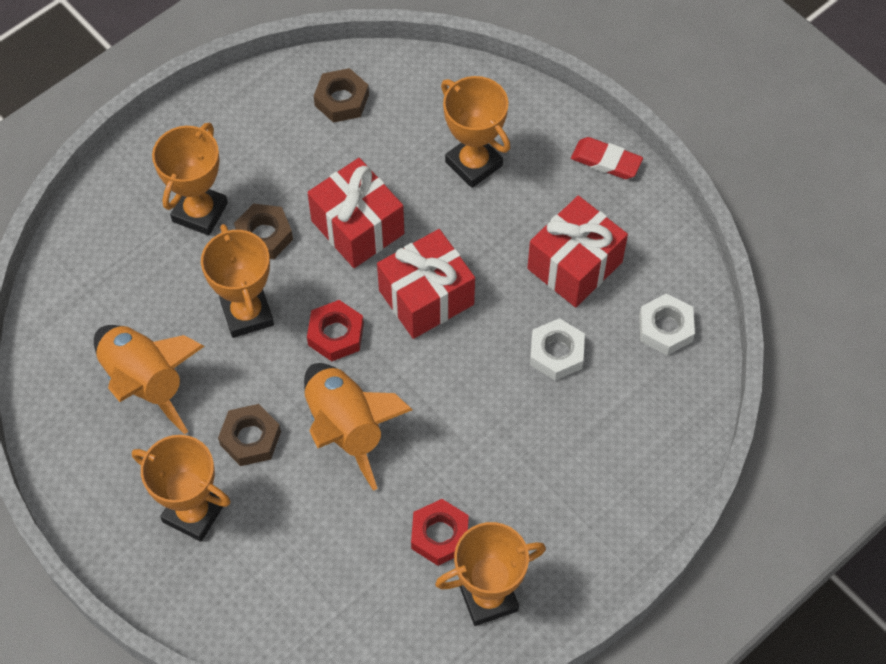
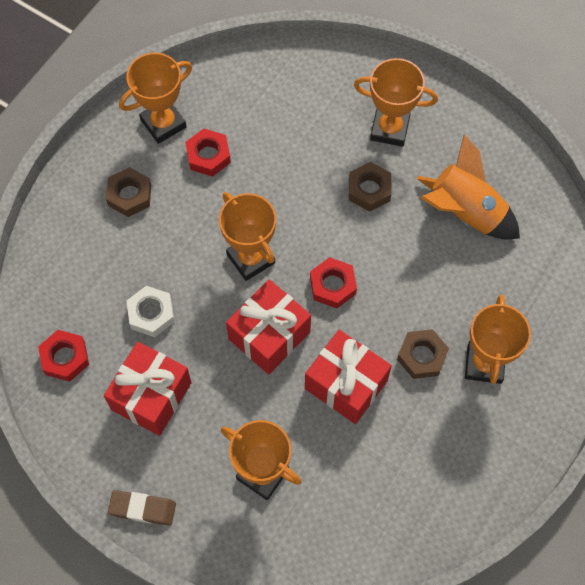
camera: 165 degrees right, 5 degrees up
(247, 313) = (409, 285): orange trophy -> orange trophy (250, 258)
(342, 100) = (403, 511): brown nut -> brown nut (129, 195)
(346, 428) = (300, 215): orange rocket -> none
(606, 161) = (142, 508): red eraser -> brown eraser
(665, 328) = (65, 358): white nut -> red nut

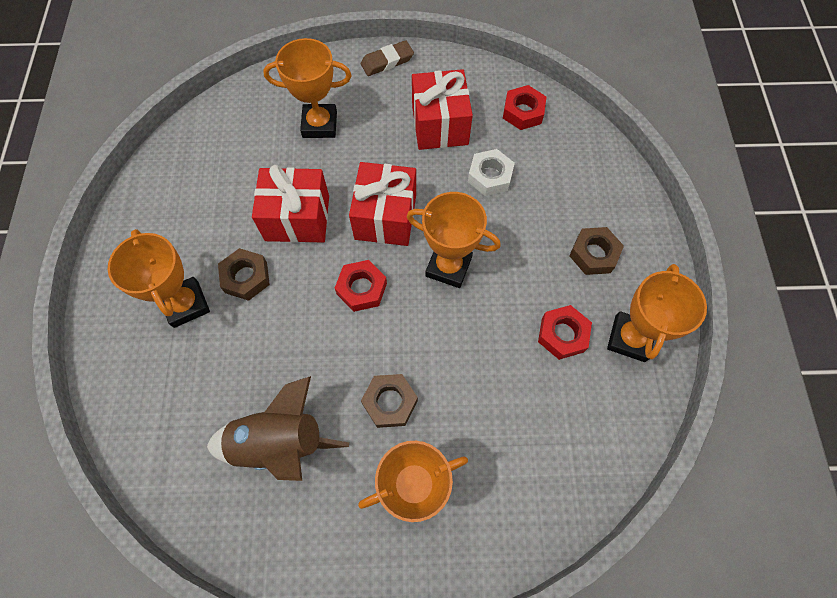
camera: 145 degrees right, 0 degrees up
(465, 212) = (280, 442): orange rocket -> brown rocket

